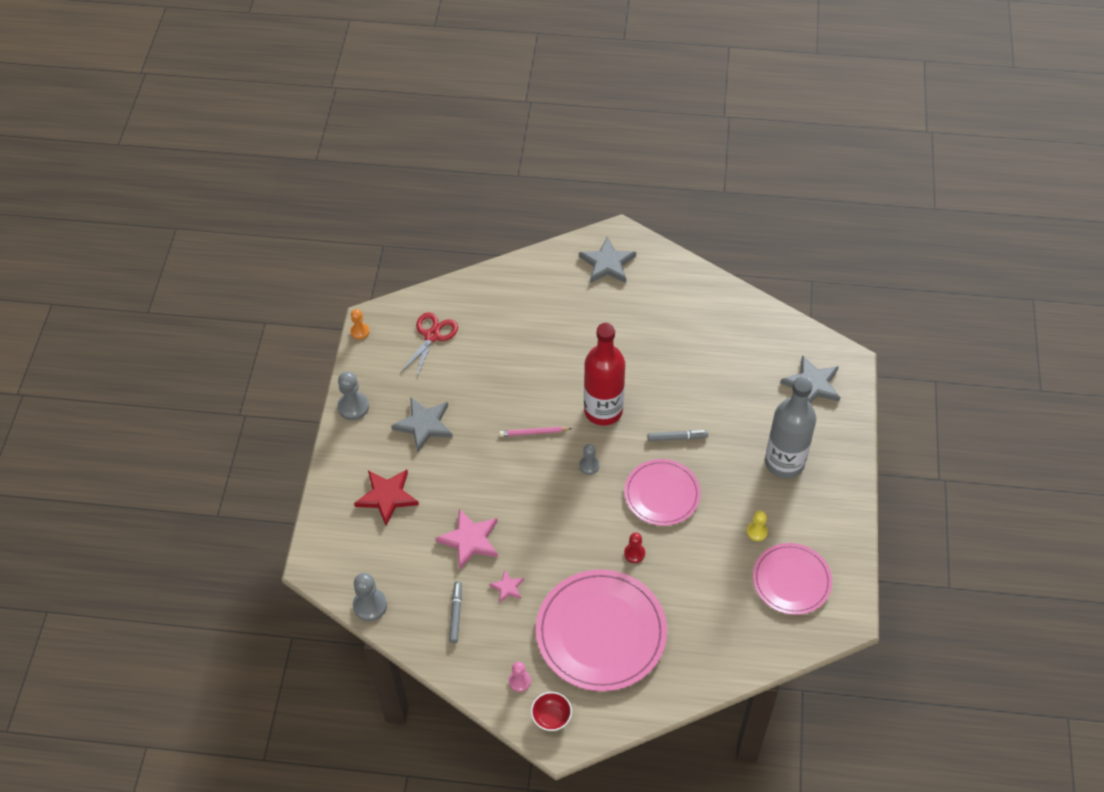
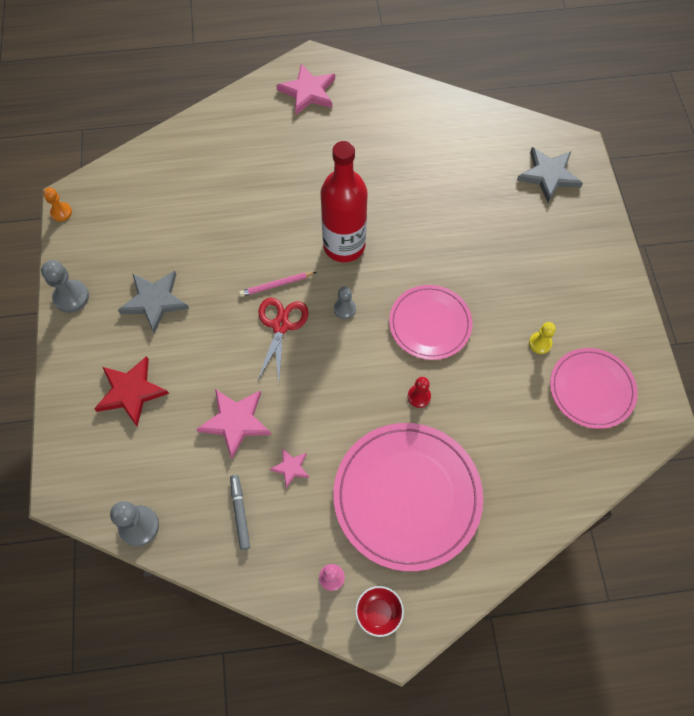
camera: 15 degrees left, 10 degrees up
(432, 336) = (141, 202): red scissors -> red scissors (280, 325)
(607, 263) = (308, 92): grey star -> pink star
(677, 438) = (429, 259): grey marker -> none
(784, 462) = (545, 263): grey bottle -> none

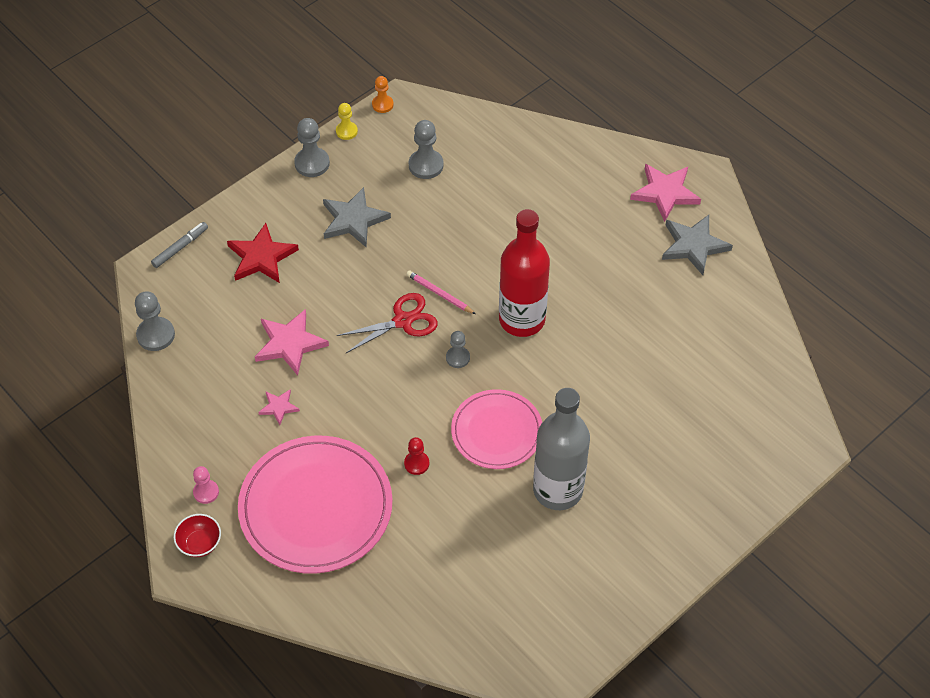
camera: 55 degrees right, 10 degrees down
(148, 220) = (426, 165): none -> grey pawn
(240, 513) = (214, 395): grey marker -> grey marker (180, 247)
(508, 315) = (558, 490): none -> grey bottle
(540, 343) = (549, 532): yellow pawn -> yellow pawn (346, 131)
(548, 175) = (749, 440): grey star -> grey star (693, 246)
(591, 389) = (534, 600): pink plate -> none

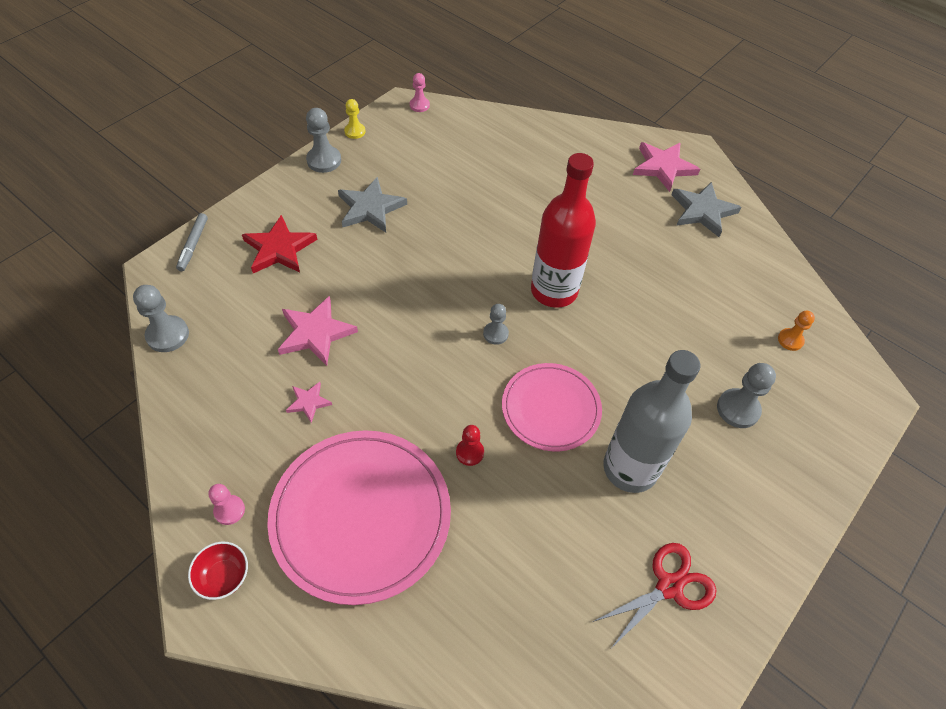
camera: 10 degrees left, 0 degrees up
(180, 247) = (193, 245): grey marker -> grey marker turned 150 degrees clockwise
(382, 104) = (386, 108): orange pawn -> orange pawn (790, 340)
(403, 321) = (433, 301): red scissors -> red scissors (669, 586)
(418, 103) = (419, 105): none -> pink pawn
(426, 165) = (434, 156): grey pawn -> grey pawn (738, 409)
(439, 294) = (466, 272): pink pencil -> none

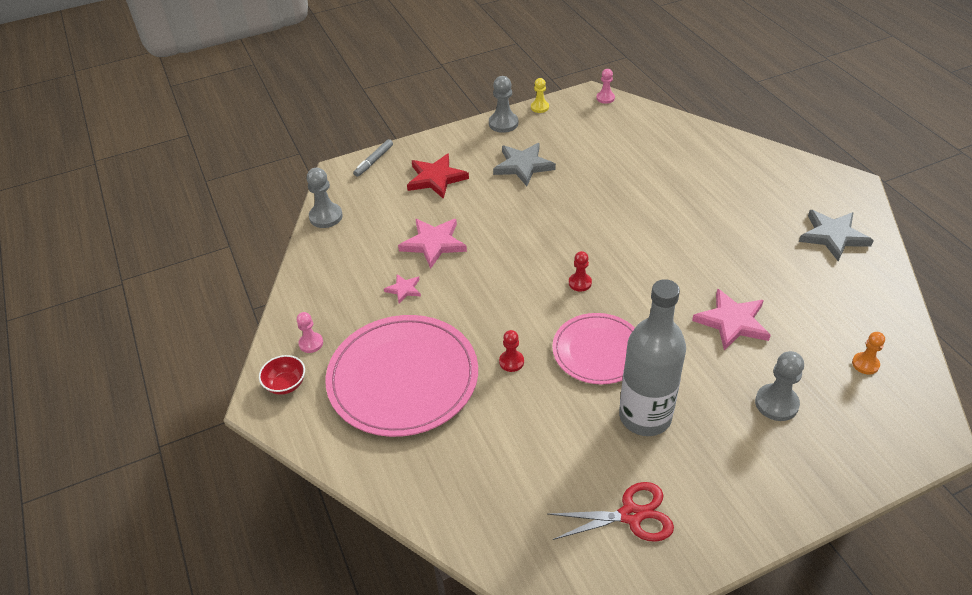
camera: 30 degrees right, 10 degrees down
(495, 334) = (580, 283): grey pawn -> red pawn
(554, 291) = (650, 264): red bottle -> none
(663, 167) = (812, 192): pink star -> pink star (732, 322)

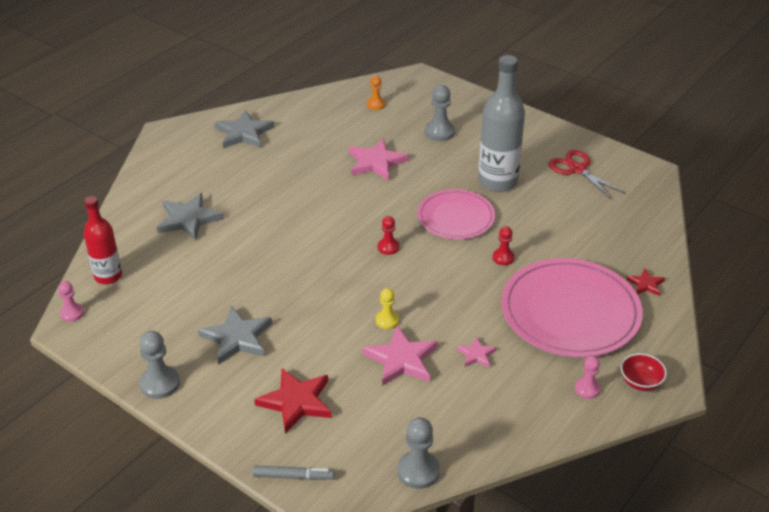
camera: 120 degrees left, 5 degrees down
(392, 464) = (646, 284): none -> red star
(539, 107) = (111, 363): yellow pawn -> yellow pawn (387, 320)
(639, 119) = (108, 276): none -> red bottle
(694, 171) = (188, 219): none -> grey star

